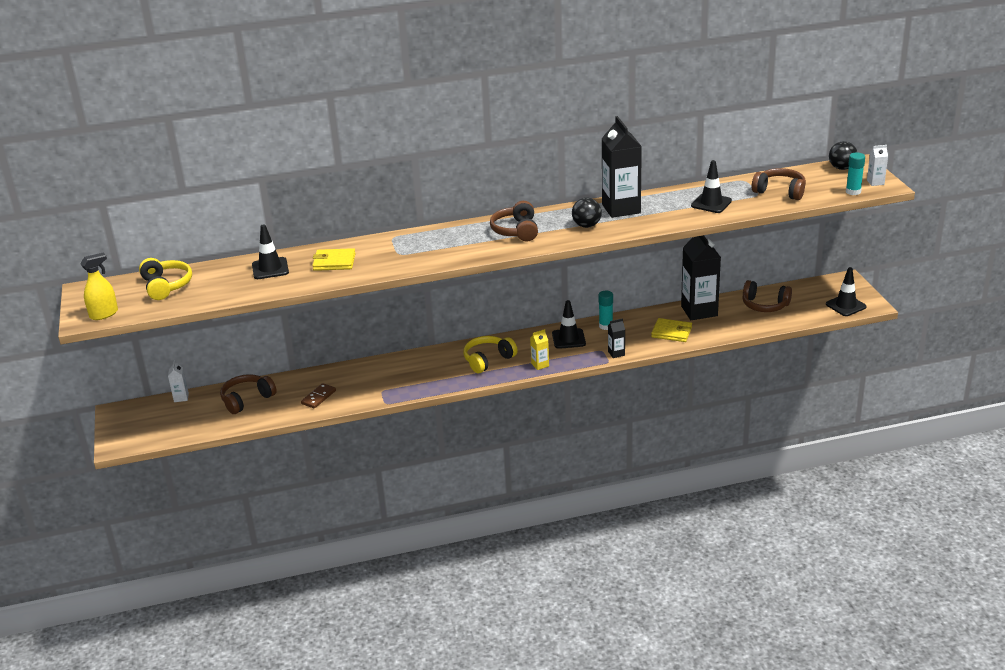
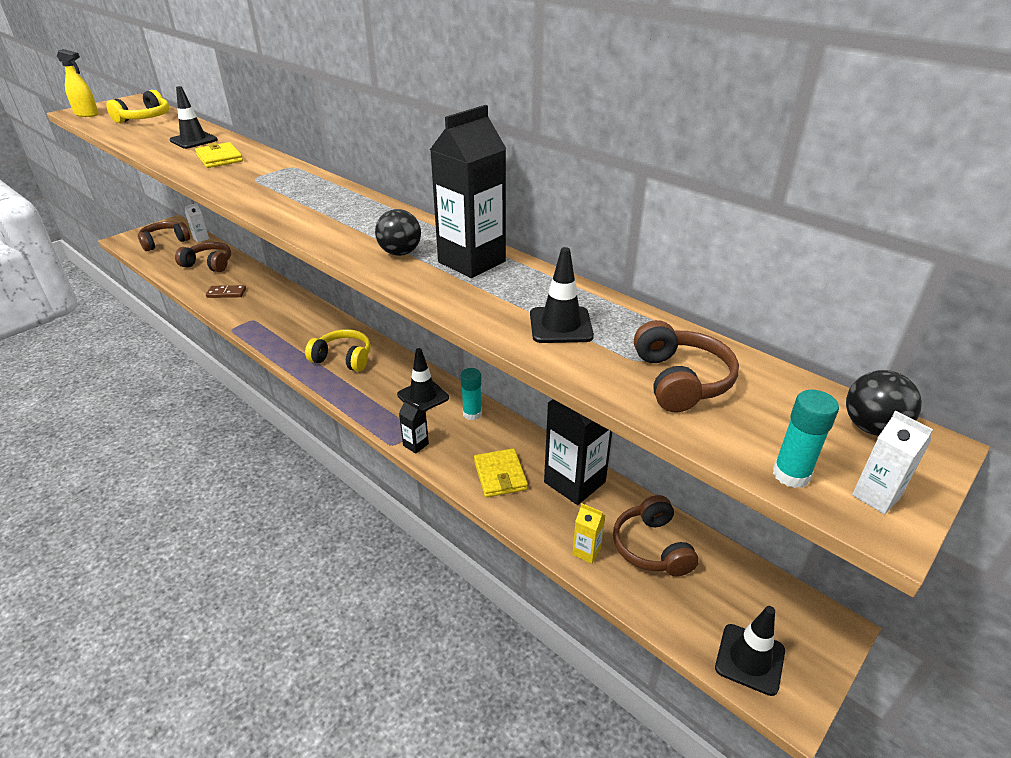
camera: 55 degrees right, 5 degrees up
(516, 231) = (352, 217): brown headphones -> brown headphones (165, 242)
(540, 365) = (354, 396): yellow carton -> yellow carton (586, 551)

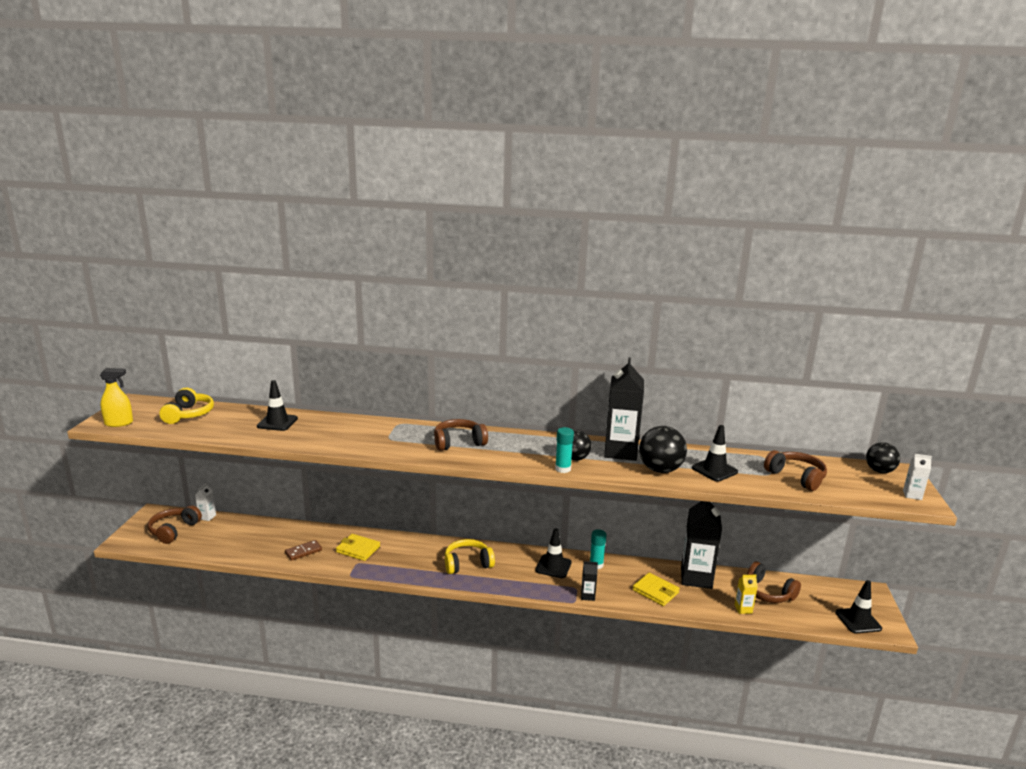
camera: 35 degrees left, 15 degrees down
(209, 264) = (250, 535): brown headphones -> brown headphones (458, 442)
(219, 158) = (330, 431): yellow wallet -> yellow wallet (358, 549)
(482, 300) = (660, 470): none -> black ball
(791, 475) = (880, 498): turquoise glue stick -> turquoise glue stick (563, 469)

